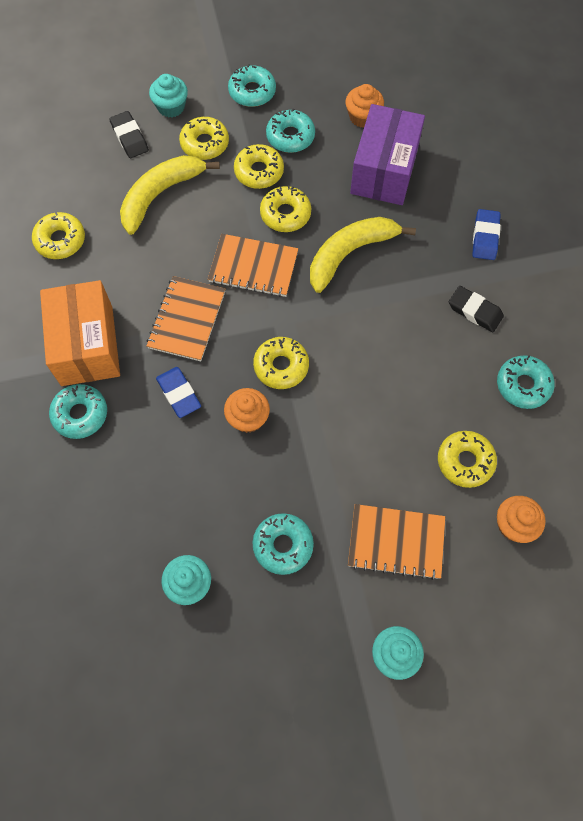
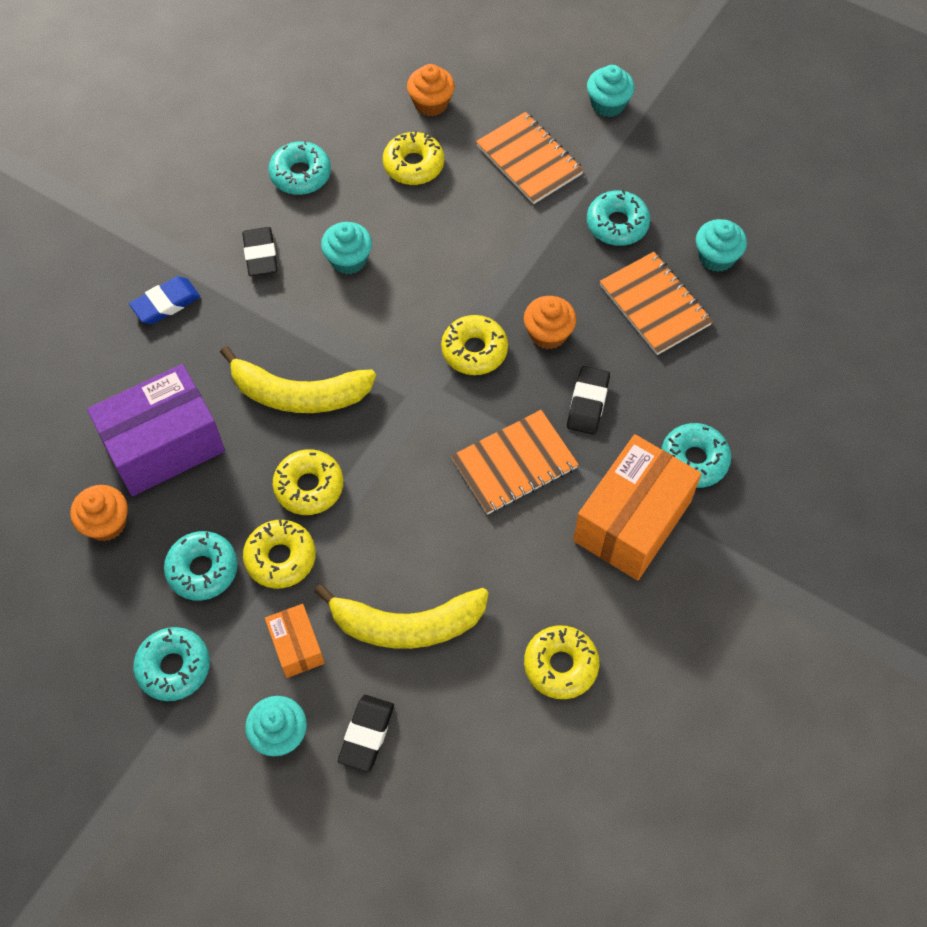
camera: 135 degrees left, 5 degrees down
(179, 394) = (588, 403): blue eraser -> black eraser
(205, 143) = (296, 646): yellow donut -> orange box
(253, 267) = (399, 460): orange notebook -> orange notebook (655, 305)
(422, 355) = (348, 259): none -> turquoise cupcake

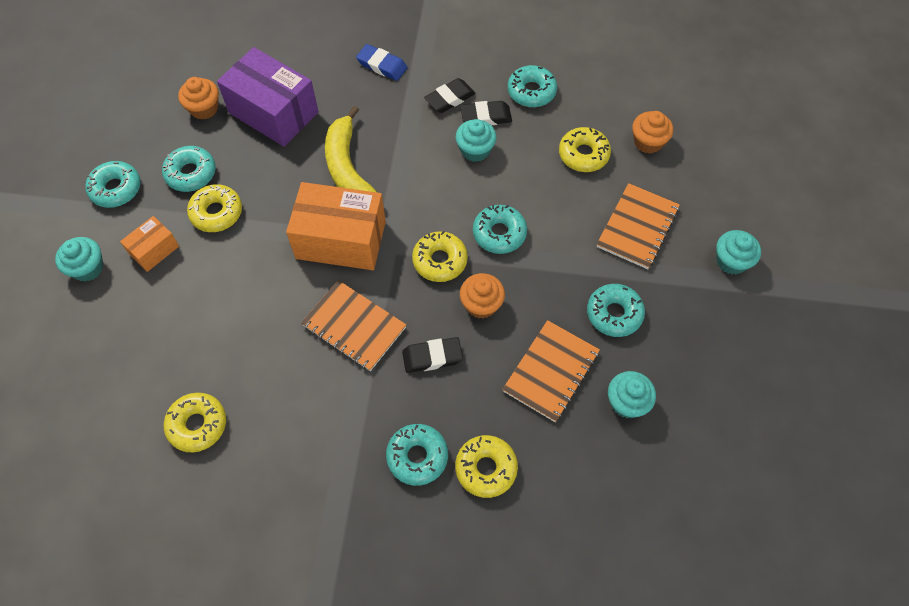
camera: 65 degrees right, 0 degrees up
(309, 486) = (278, 206): yellow donut -> yellow donut (486, 468)
(366, 734) = (103, 319): black eraser -> black eraser (486, 116)
(406, 625) = (194, 309): yellow banana -> none
(470, 282) = (499, 233): none -> turquoise donut
(632, 521) = (340, 430): orange box -> orange box (341, 240)

